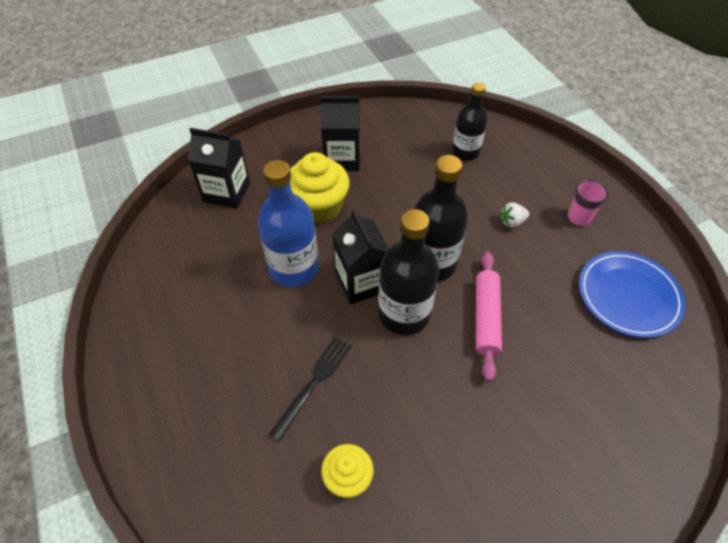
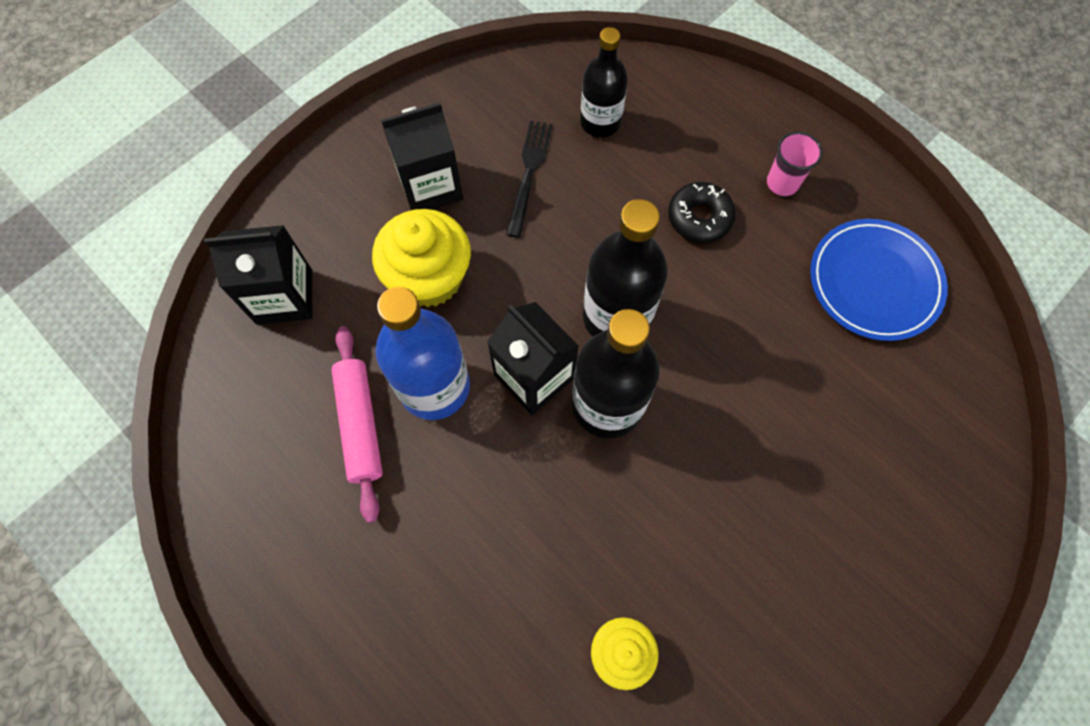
camera: 20 degrees left, 15 degrees up
(314, 382) = (529, 542): black fork -> black fork (529, 172)
(486, 318) = (712, 374): pink rolling pin -> pink rolling pin (360, 424)
(512, 222) = (699, 218): white strawberry -> black donut

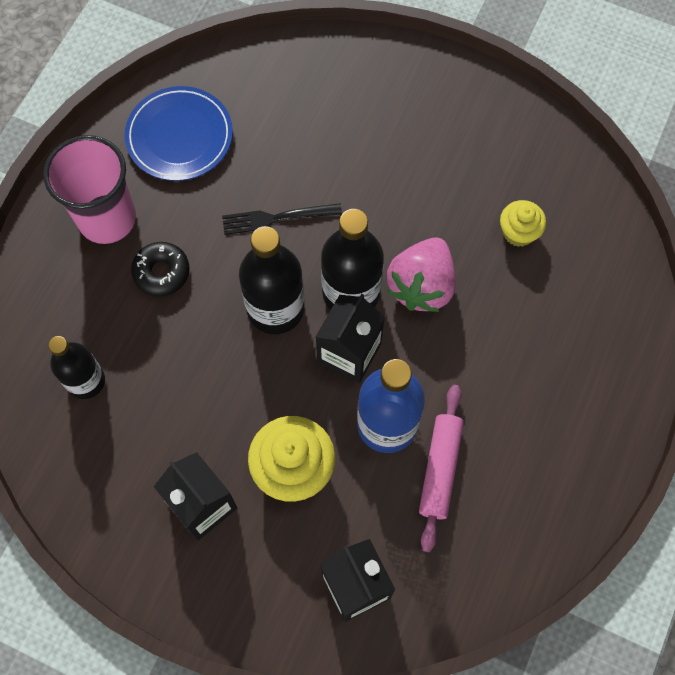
camera: 110 degrees left, 0 degrees up
(360, 424) = (440, 469): pink rolling pin -> pink rolling pin turned 45 degrees counterclockwise
(529, 172) = (159, 424): black fork -> black fork (276, 218)
(588, 491) = (421, 286): none -> pink strawberry
(782, 183) = (107, 219): pink cup -> pink cup, size x2.06

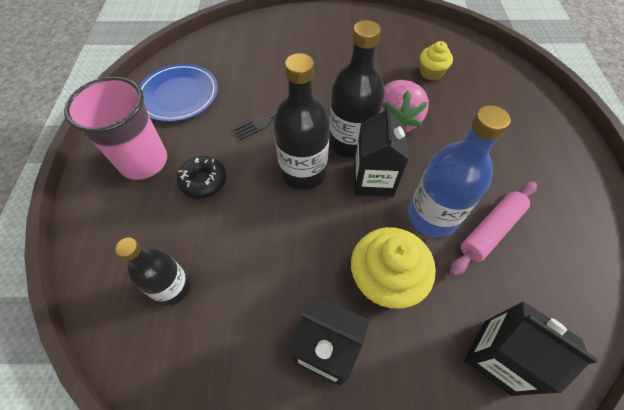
camera: 25 degrees left, 10 degrees down
(440, 469) = (490, 230): pink rolling pin -> pink rolling pin turned 60 degrees clockwise

